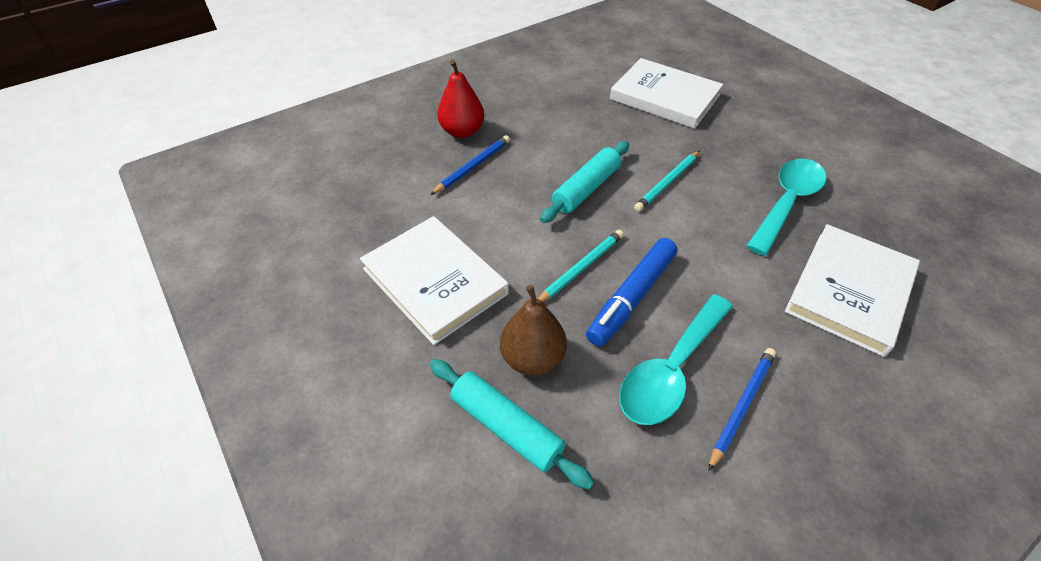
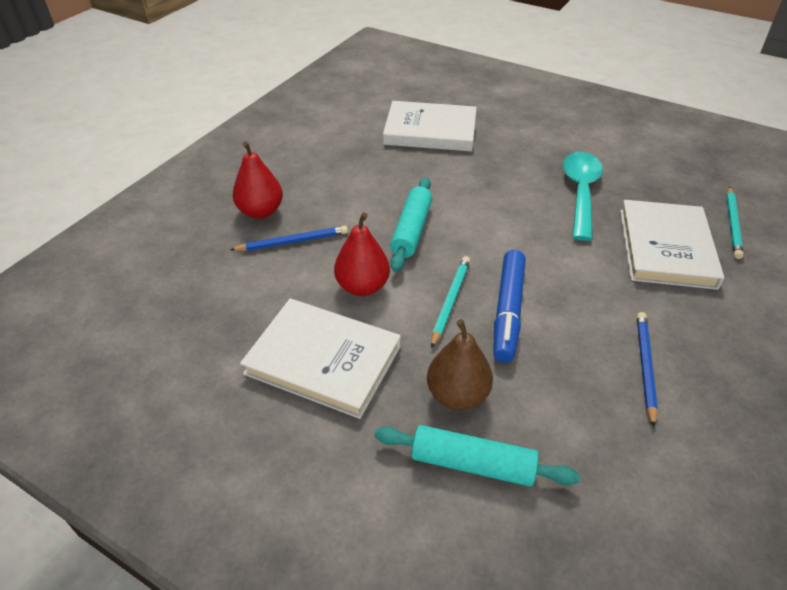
camera: 25 degrees left, 5 degrees down
(472, 166) = (292, 241): blue pencil -> blue pencil turned 60 degrees clockwise
(508, 227) = (362, 286): none -> red pear
(667, 183) = (478, 204): turquoise pencil -> turquoise pencil (733, 224)
(671, 370) = (576, 360): turquoise spoon -> none

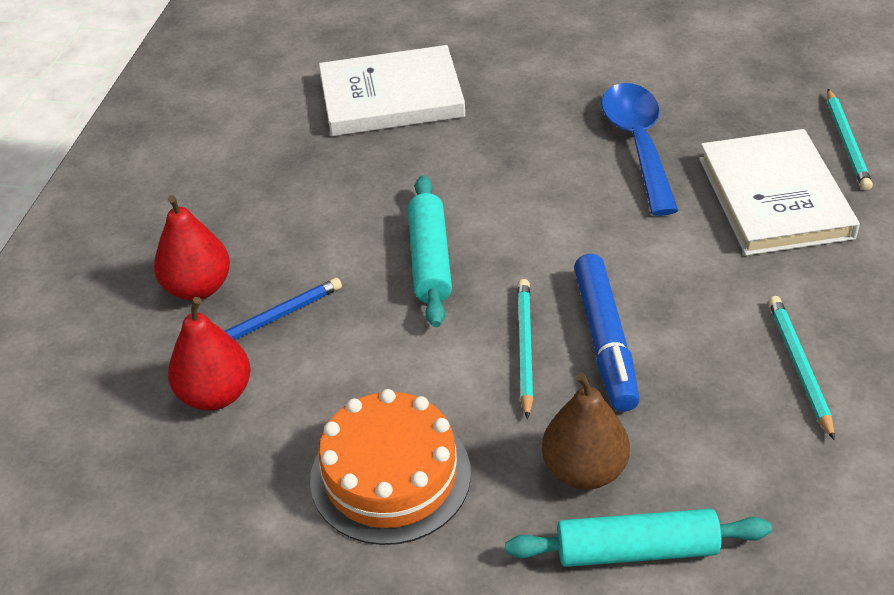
camera: 15 degrees left, 0 degrees up
(323, 360) = (390, 476): white book -> orange cake
(362, 286) = (397, 360): red pear -> red pear (215, 394)
(580, 192) = (638, 144): turquoise spoon -> blue spoon
(644, 367) = (799, 367): blue pencil -> turquoise pencil

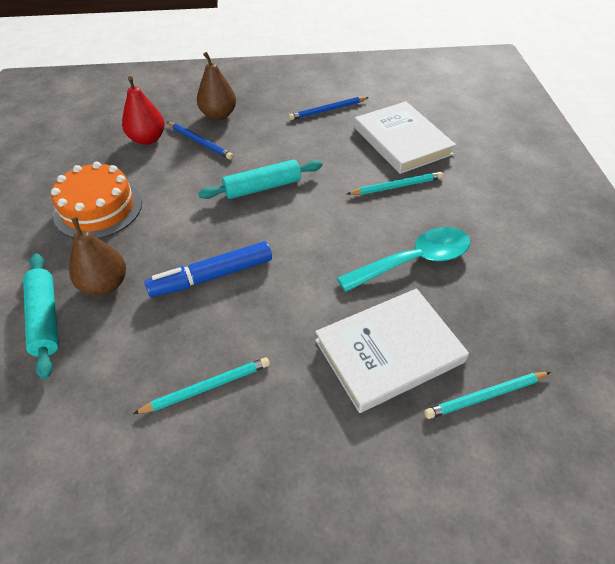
camera: 70 degrees right, 5 degrees up
(198, 287) = (218, 115): red pear -> brown pear
(268, 154) = (328, 110): none -> blue pencil
(524, 348) = (198, 241): turquoise pencil -> turquoise pencil (396, 186)
(638, 144) = (414, 261): blue spoon -> turquoise spoon

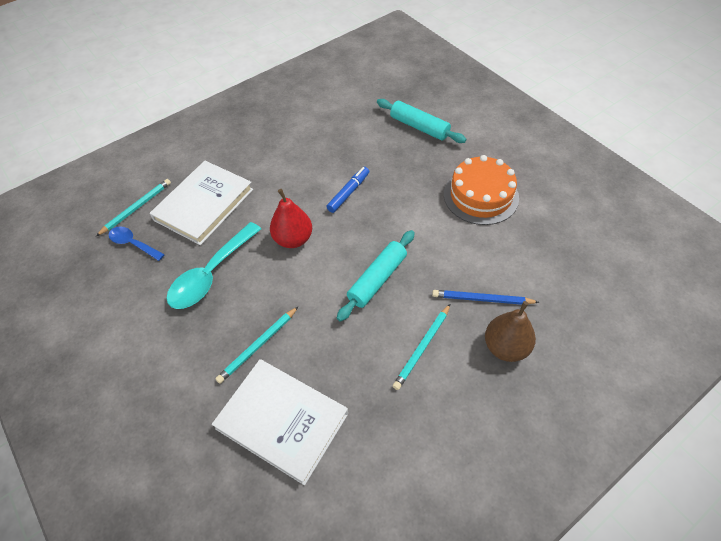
camera: 150 degrees right, 5 degrees up
(105, 285) = (409, 156): brown pear -> none
(147, 139) = (532, 276): red pear -> red pear (293, 239)
(206, 387) = (297, 142): turquoise pencil -> turquoise pencil (422, 348)
(212, 276) = (348, 193): blue marker -> blue marker, size x0.66
(328, 110) = (397, 428): blue pencil -> none
(498, 341) = (133, 244): none -> blue spoon

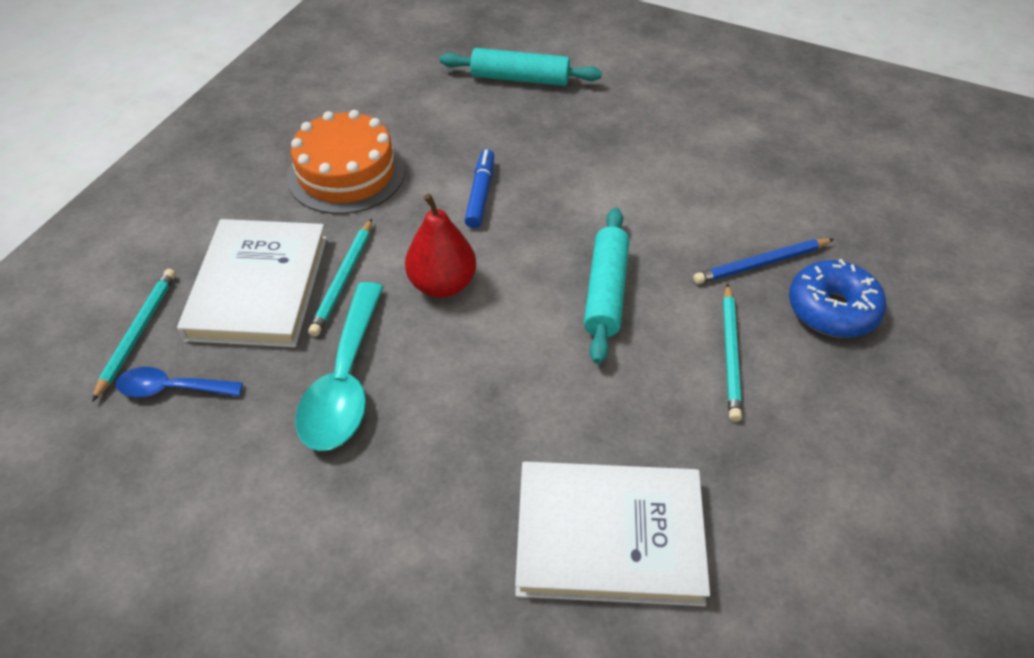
camera: 30 degrees left, 5 degrees down
(258, 346) = (497, 451): turquoise pencil -> turquoise pencil (343, 279)
(481, 196) = (666, 139): orange cake -> orange cake (346, 173)
(506, 347) = (832, 309): brown pear -> blue donut

